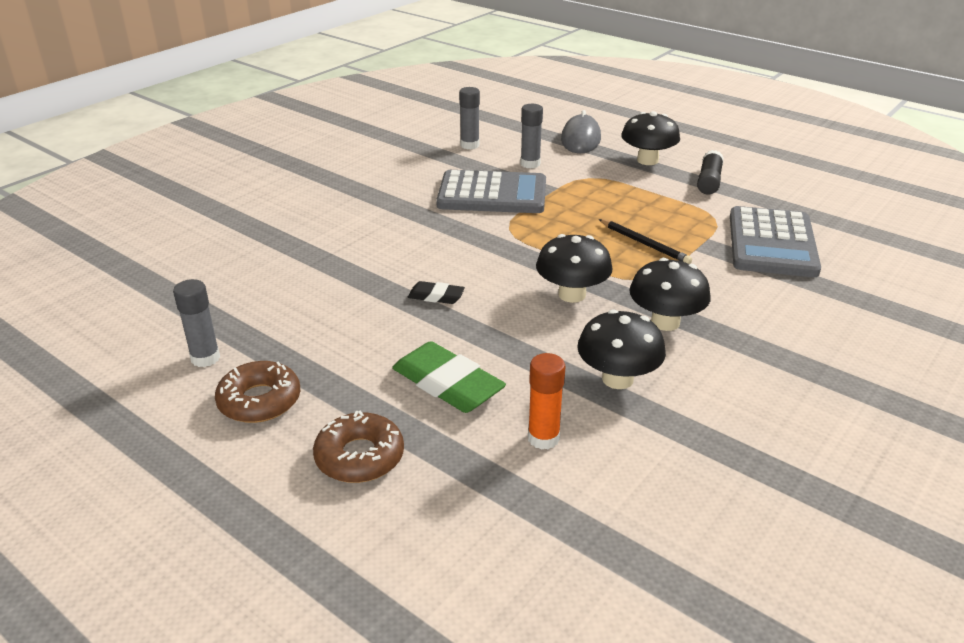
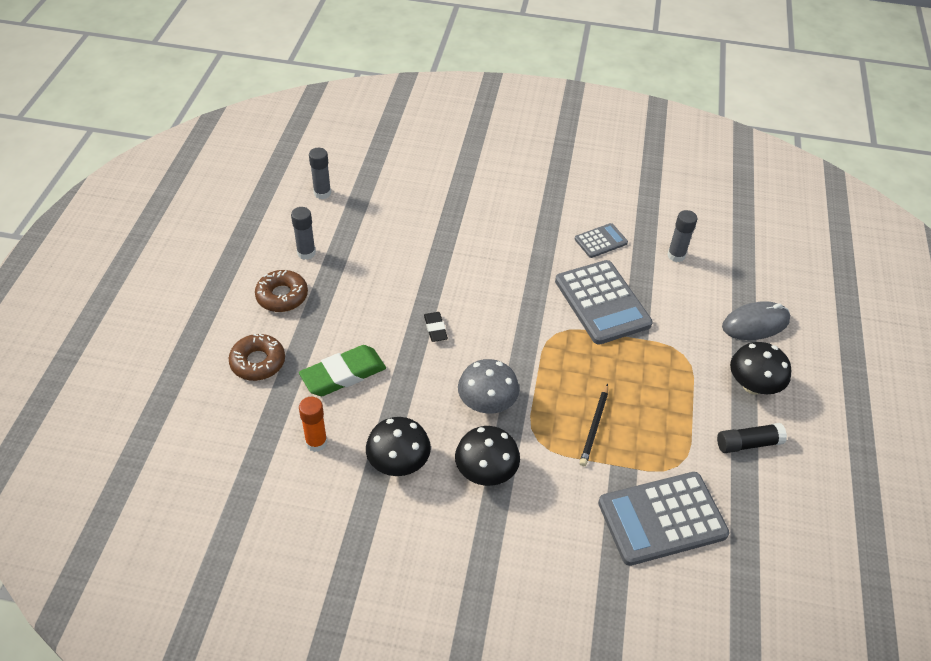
camera: 60 degrees right, 15 degrees up
(412, 171) = (600, 241): none -> grey calculator
(447, 384) = (343, 374): green eraser -> green eraser turned 45 degrees clockwise
(530, 164) = (675, 306): grey glue stick -> grey glue stick (322, 193)
(572, 294) = (487, 403): black mushroom -> grey mushroom

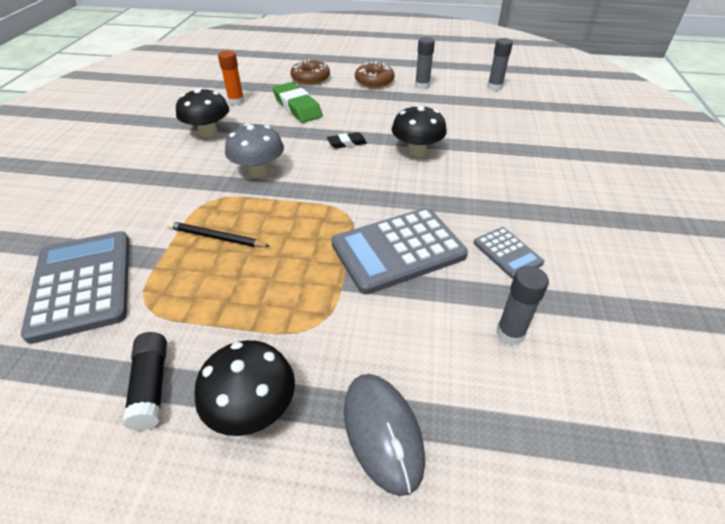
camera: 90 degrees right, 5 degrees down
(486, 472) = (185, 171): black mushroom -> black mushroom (416, 151)

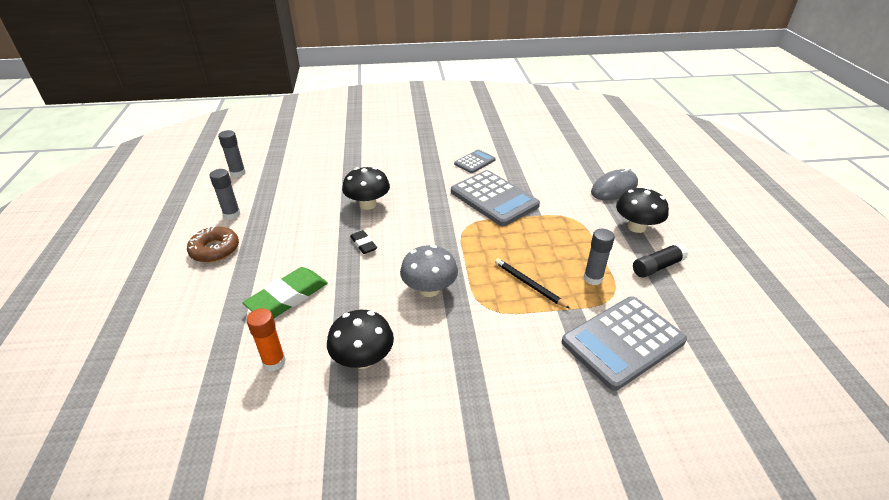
camera: 105 degrees left, 5 degrees down
(217, 237) = (529, 284): black pencil -> black pencil turned 135 degrees clockwise
(310, 78) = (199, 306): brown donut -> none
(510, 333) = (534, 160): grey glue stick -> grey glue stick (593, 278)

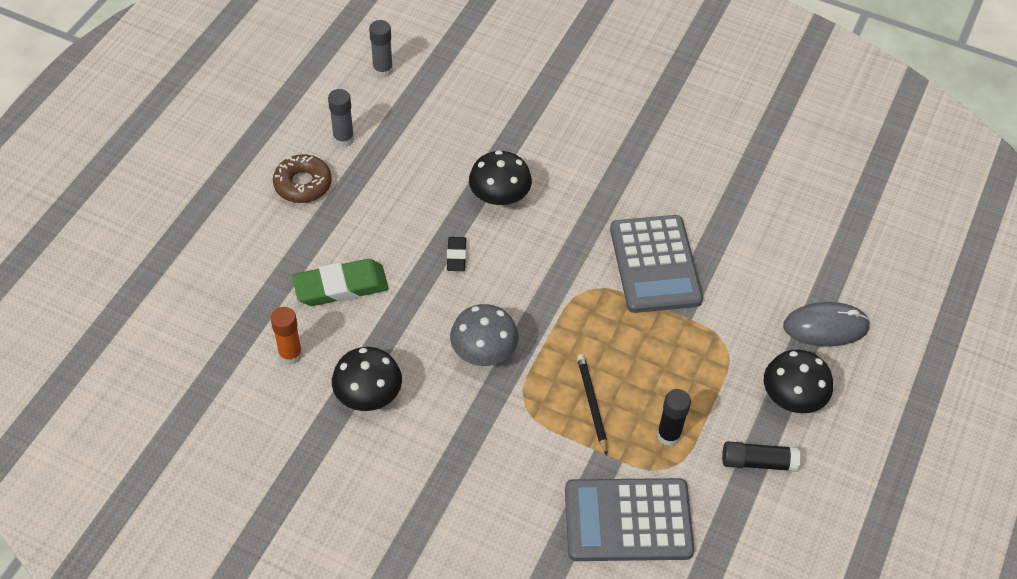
camera: 30 degrees right, 15 degrees up
(474, 162) = (681, 190): grey calculator -> none
(593, 278) = (668, 435): grey glue stick -> black glue stick

